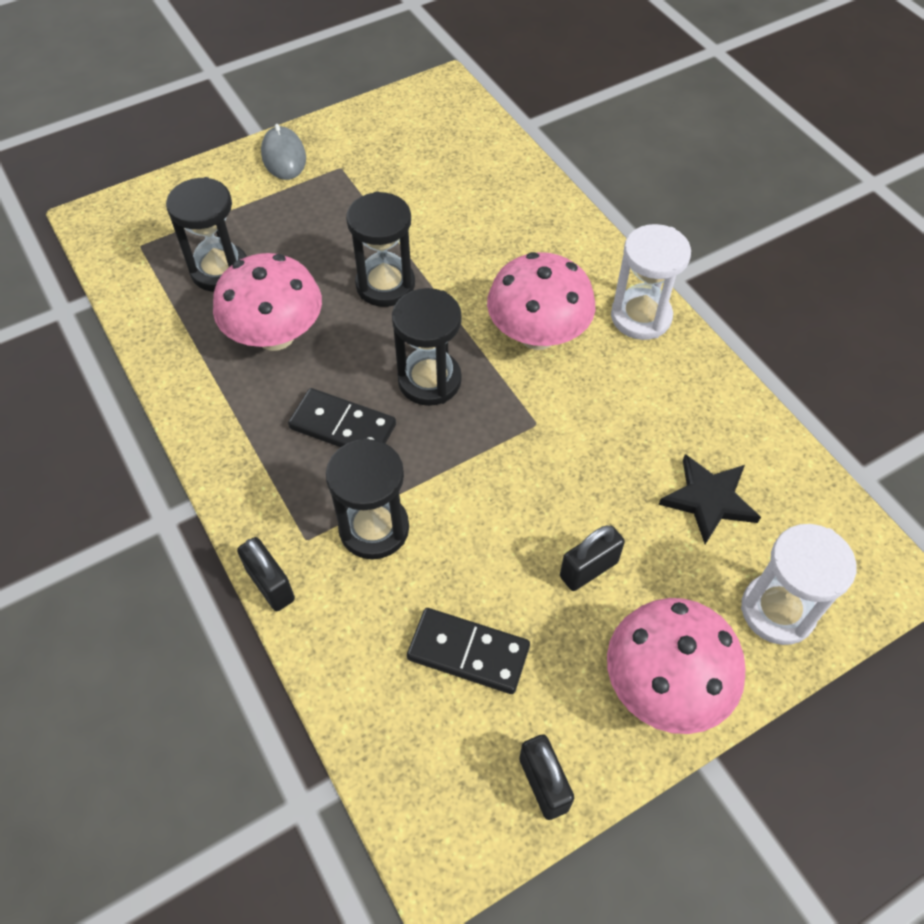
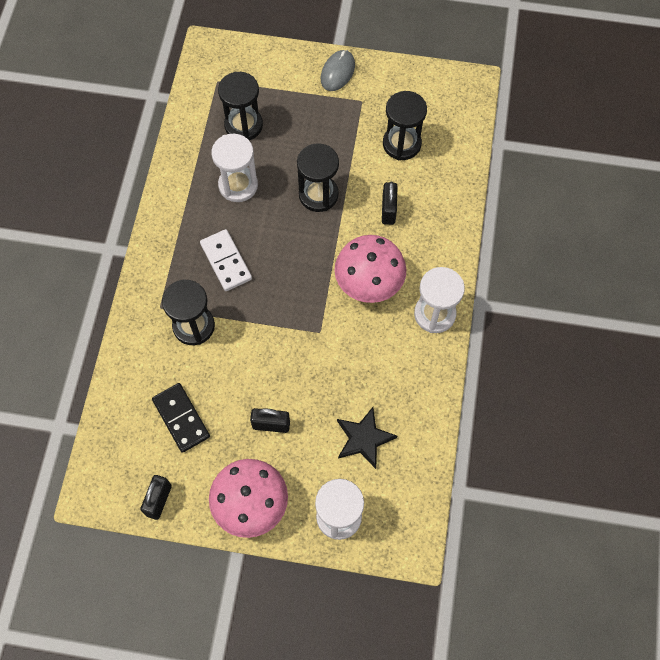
camera: 40 degrees right, 10 degrees up
(270, 585) = (126, 318): black padlock -> black padlock (388, 210)
(275, 335) = (238, 185): pink mushroom -> white hourglass
(342, 427) = (226, 261): black domino -> white domino
(429, 380) = (290, 268): black hourglass -> black hourglass (401, 144)

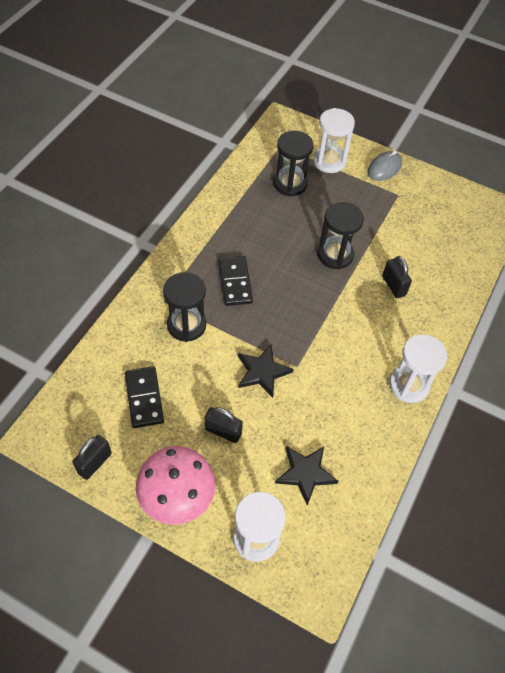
camera: 15 degrees right, 10 degrees down
(226, 261) = (235, 282): white domino -> black domino
(238, 185) = (268, 227): white hourglass -> white hourglass (329, 161)
(288, 350) = (262, 372): none -> black star
(369, 283) = (356, 339): pink mushroom -> none
(388, 210) = (393, 286): black padlock -> black padlock turned 45 degrees counterclockwise
(401, 144) = (422, 237): black hourglass -> none

